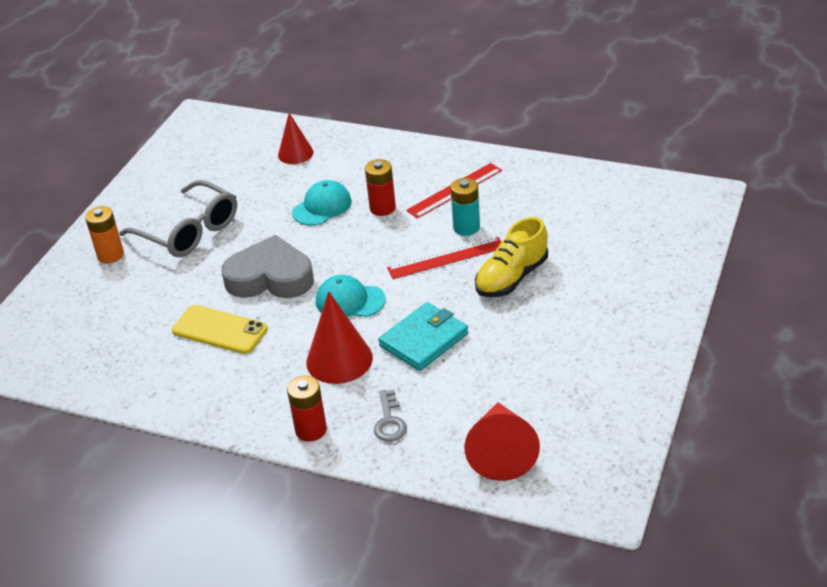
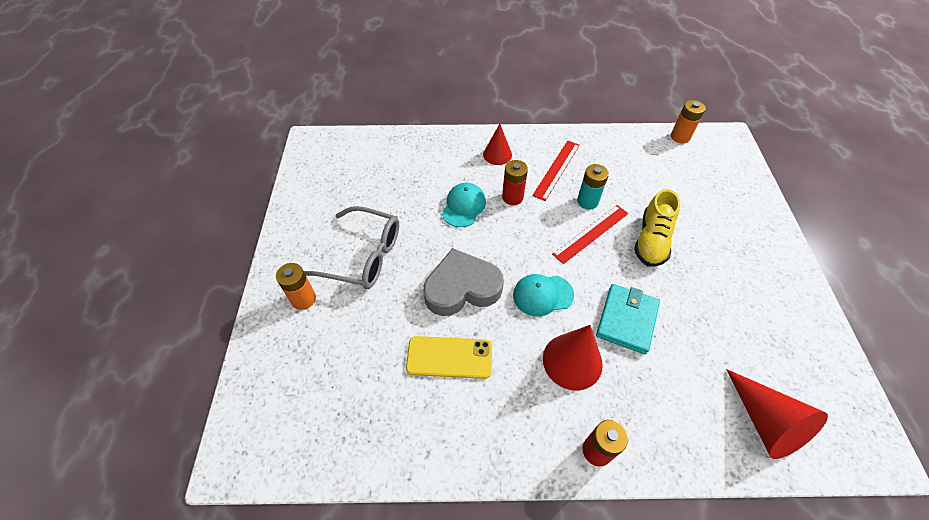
camera: 25 degrees left, 15 degrees up
(295, 153) = (412, 160): red cone -> red cone (497, 154)
(389, 421) = (656, 418): grey key -> none
(639, 183) = (680, 137): none -> orange battery

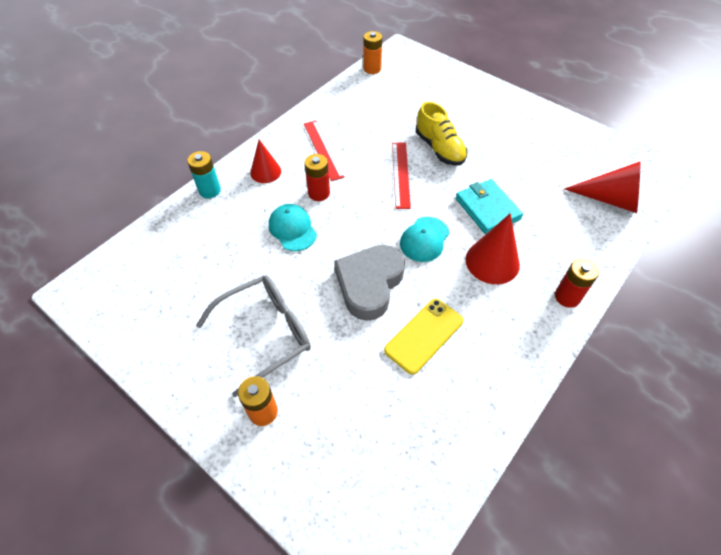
camera: 50 degrees left, 0 degrees up
(587, 201) = (371, 155): turquoise battery -> turquoise battery (210, 190)

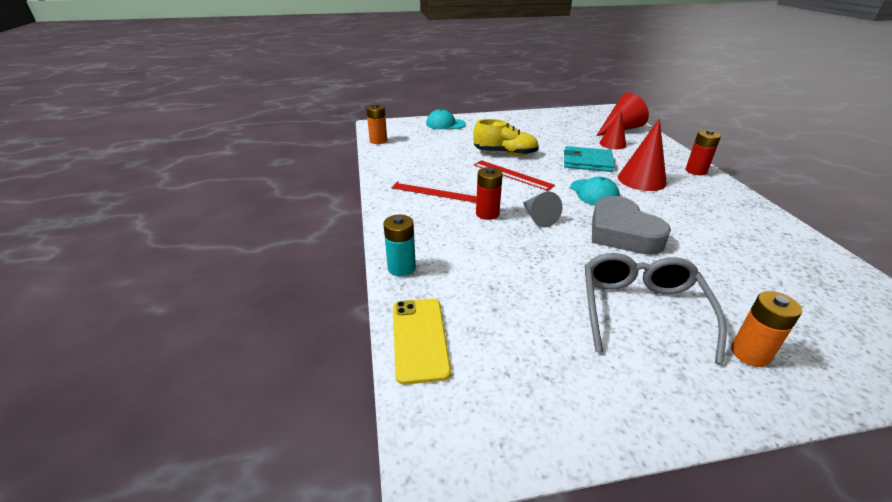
camera: 50 degrees left, 20 degrees down
(265, 172) = (422, 227): red cone -> red cone (612, 144)
(292, 229) = (516, 243): turquoise cap -> turquoise cap (445, 124)
(342, 224) = (538, 217): none -> grey cone
(424, 335) = (698, 232): yellow phone -> yellow phone (419, 338)

